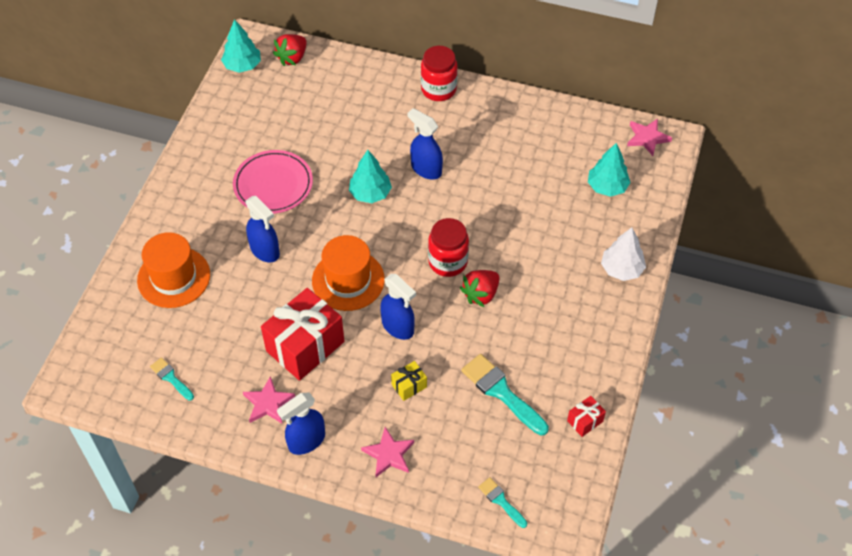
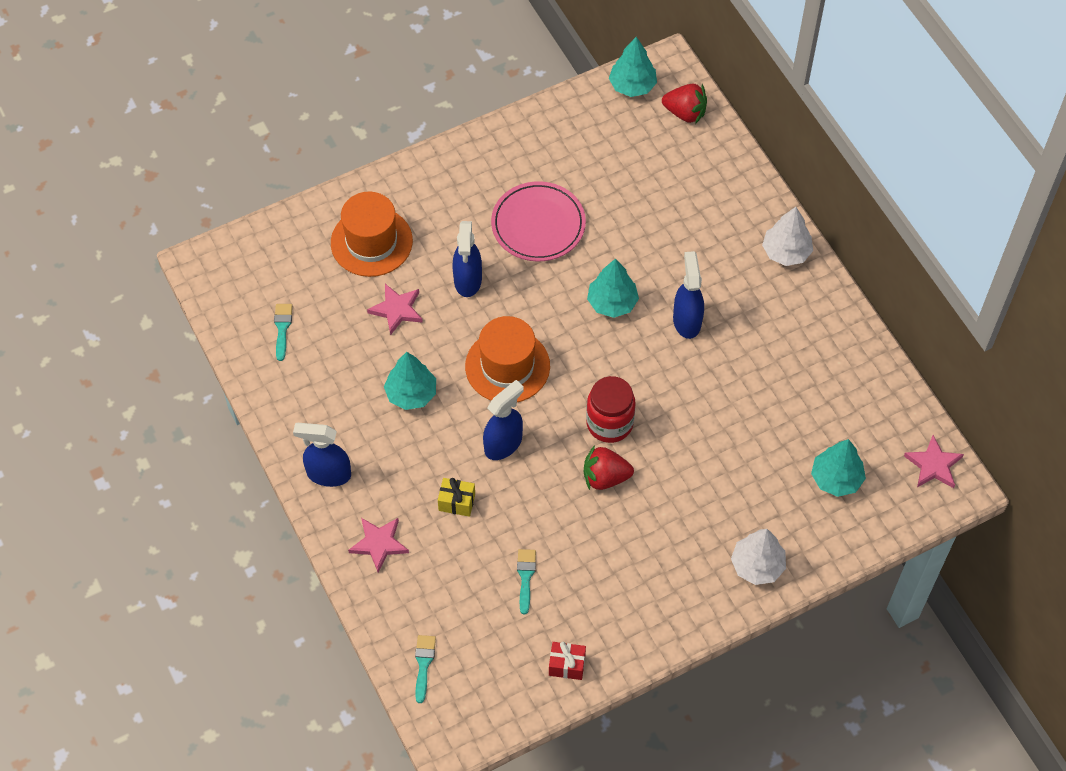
camera: 45 degrees right, 5 degrees up
(268, 403) = (332, 416): pink star -> pink star (397, 310)
(292, 58) = (685, 113): red strawberry -> red strawberry turned 150 degrees counterclockwise
(305, 346) = (411, 394): red gift -> turquoise tree
(398, 327) = (503, 444): blue spray bottle -> blue spray bottle turned 135 degrees counterclockwise
(438, 89) = (786, 252): red jar -> white tree
(501, 392) = (525, 577): turquoise brush -> turquoise brush, size x0.55

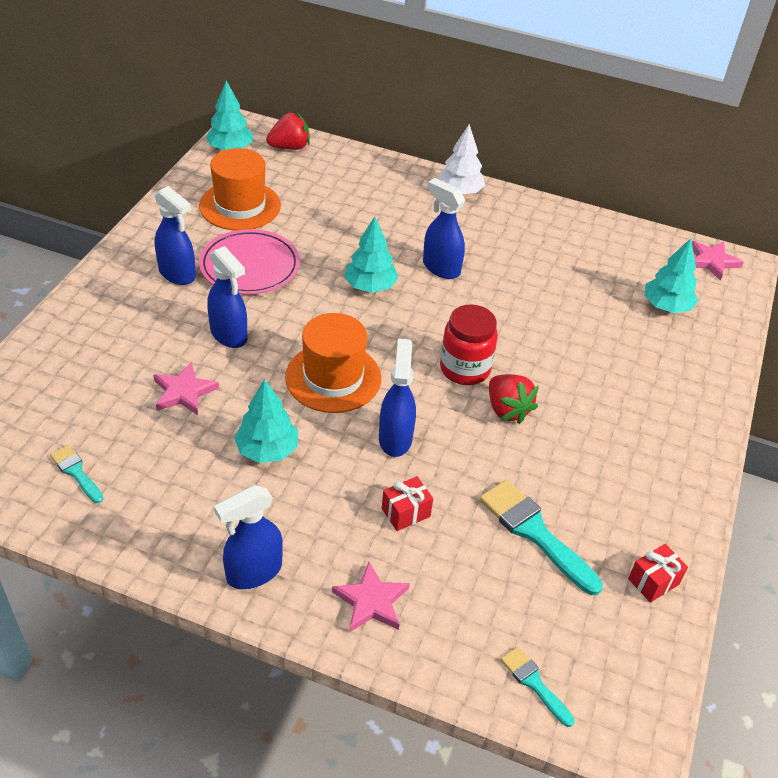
camera: 45 degrees left, 15 degrees down
(371, 242) = (105, 353): orange hat -> orange hat (240, 206)
(457, 502) = (406, 512): yellow gift -> red gift
(478, 199) = (177, 274): none -> blue spray bottle
(525, 577) = (535, 532): turquoise brush -> turquoise brush, size x1.82
(605, 477) = (507, 410): red strawberry -> red strawberry turned 75 degrees counterclockwise
(757, 565) = (691, 398): white tree -> none

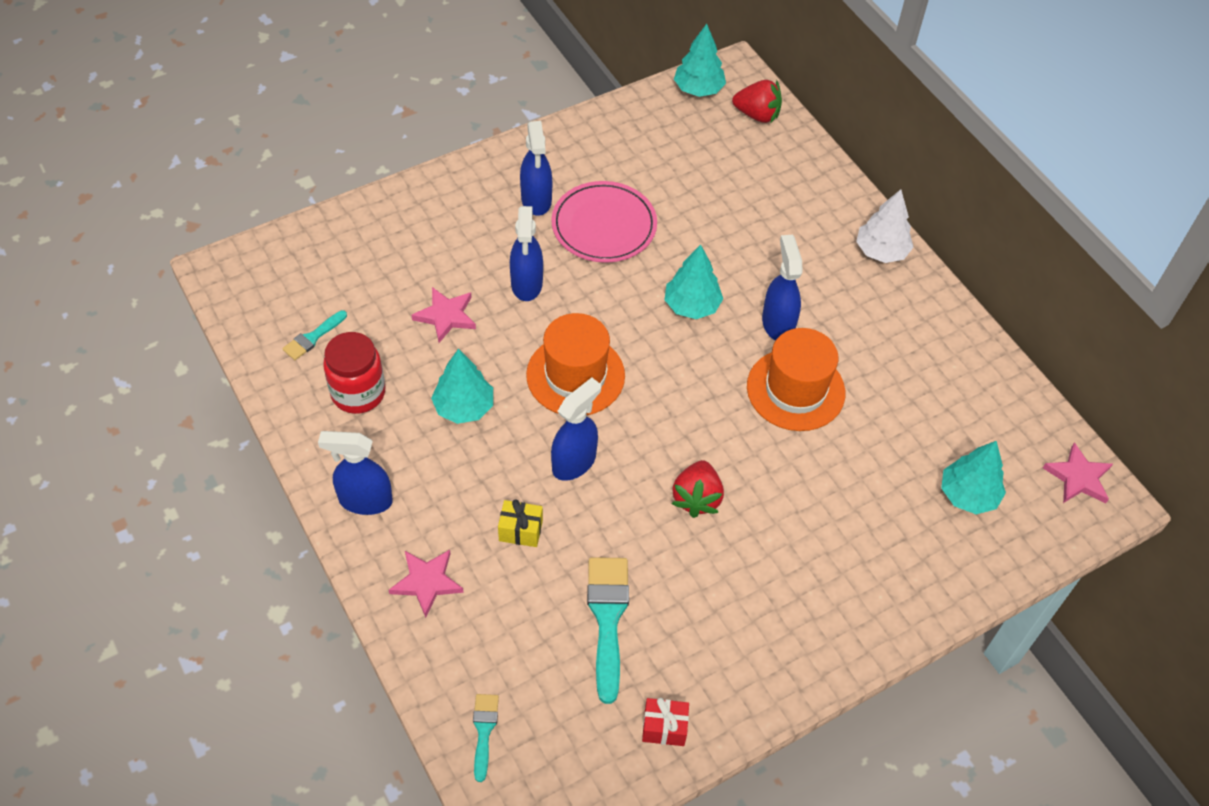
camera: 40 degrees right, 10 degrees up
(76, 472) = (313, 337): turquoise brush -> turquoise brush turned 135 degrees counterclockwise
(240, 206) = (651, 157): orange hat -> orange hat (795, 389)
(406, 512) = (520, 531): red gift -> yellow gift
(465, 369) = (698, 437): red jar -> red jar (358, 393)

